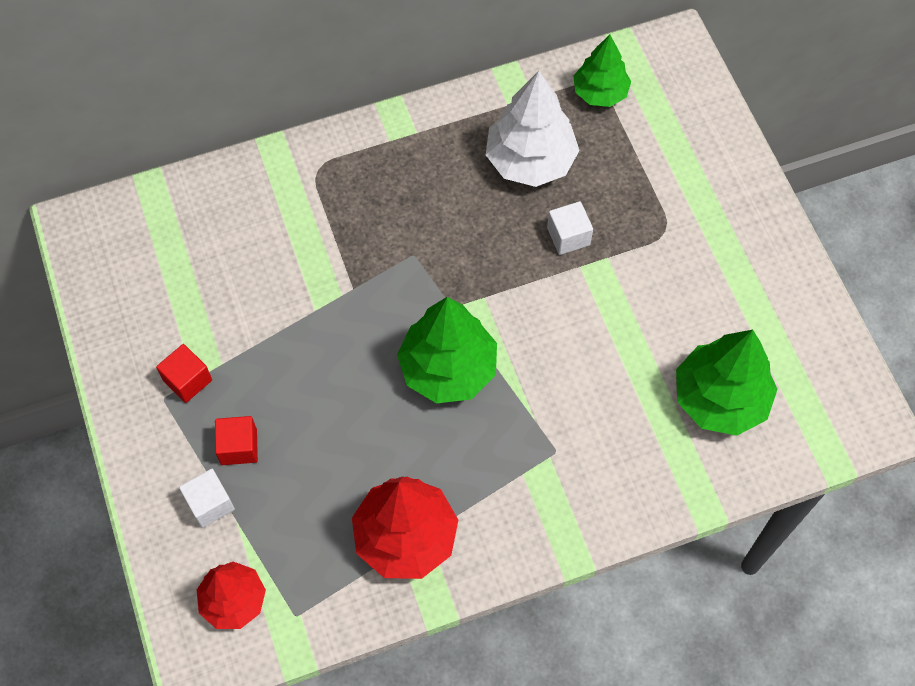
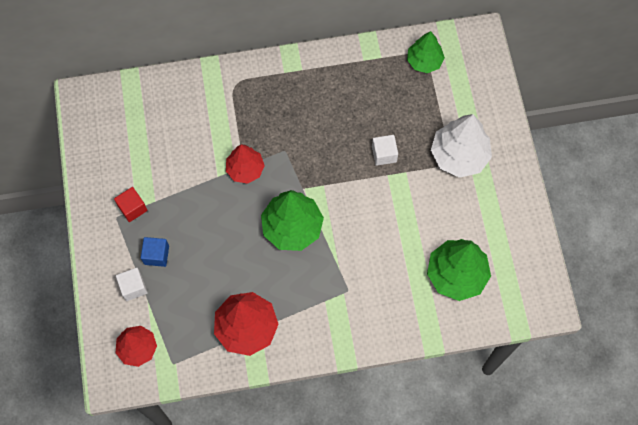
camera: 10 degrees right, 5 degrees up
(239, 447) = (156, 255): red cube -> blue cube
(357, 293) = (245, 169): none -> red tree
(530, 160) = (370, 100): white tree -> white tree (459, 155)

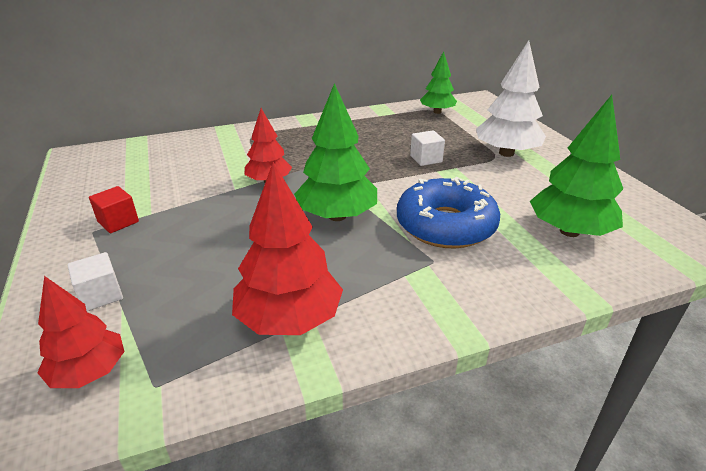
camera: 10 degrees left, 35 degrees down
(156, 255) = (145, 258): blue cube -> none
(369, 252) = (445, 225): none -> blue donut

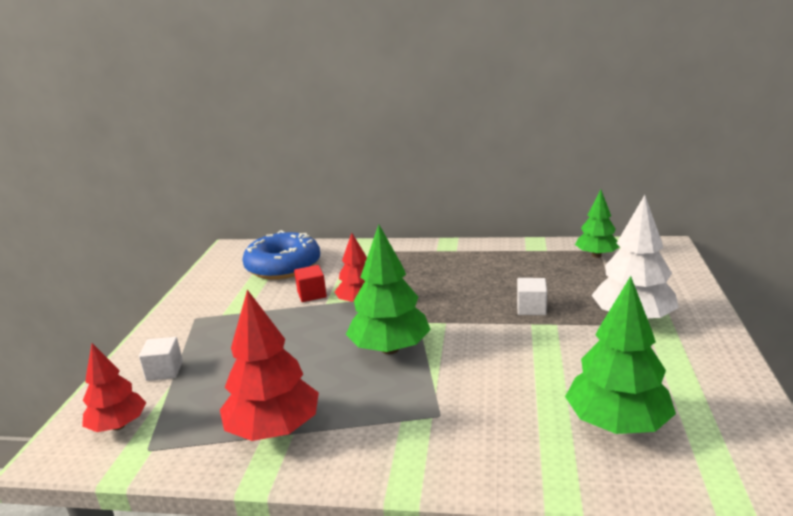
camera: 30 degrees right, 10 degrees down
(118, 222) = (218, 314): red cube -> red cube (312, 294)
(445, 225) = (485, 383): blue donut -> blue donut (283, 266)

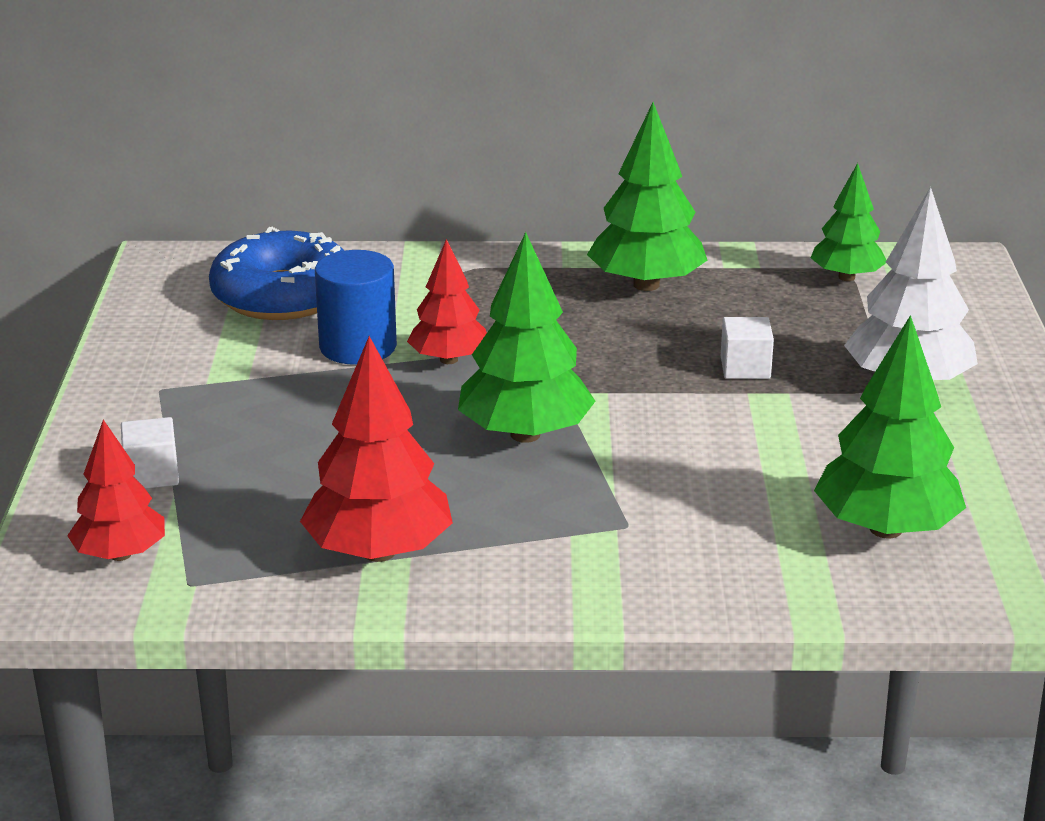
camera: 10 degrees left, 5 degrees up
(312, 294) = (358, 347): red cube -> blue cylinder
(480, 260) = (646, 285): none -> green tree

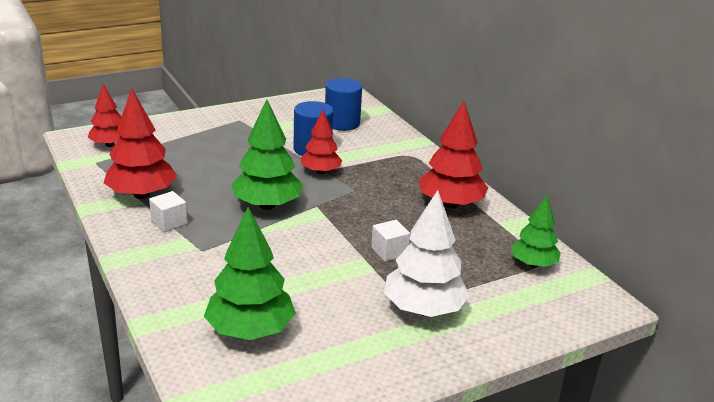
camera: 60 degrees right, 0 degrees up
(152, 475) = (172, 135): white cube -> white cube (169, 222)
(282, 295) = (342, 123): blue donut -> blue cylinder
(646, 285) = (450, 204): green tree -> red tree

